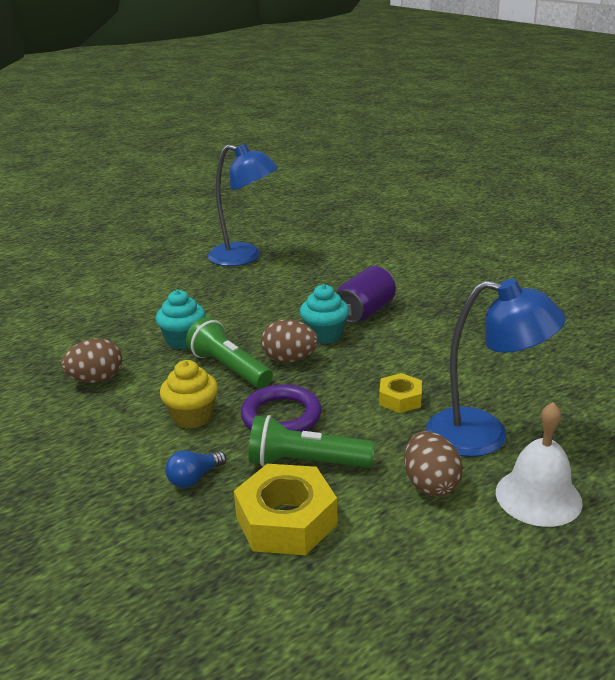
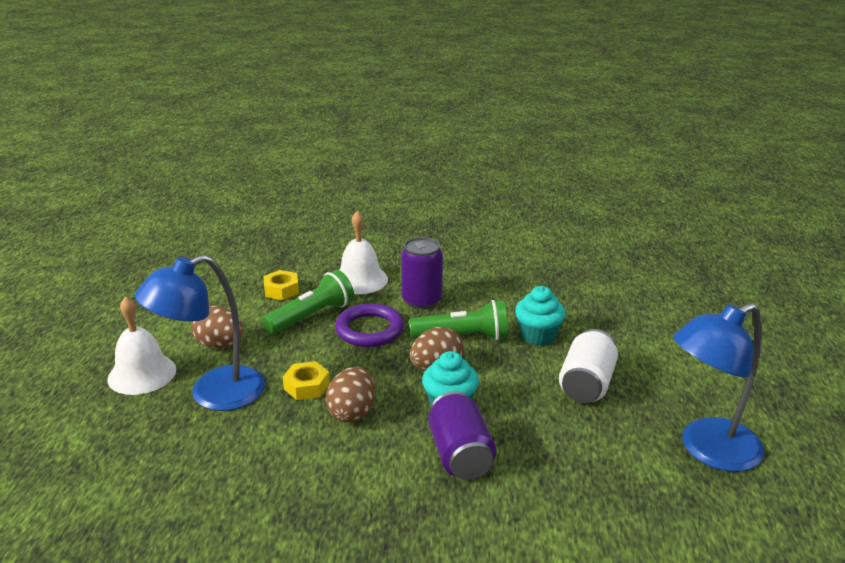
camera: 130 degrees right, 0 degrees up
(96, 379) = (523, 285): brown egg -> brown egg (352, 412)
(192, 417) = (422, 300): yellow cupcake -> purple can
(194, 478) = (360, 279): blue light bulb -> white bell
(227, 303) = (586, 384): none -> white can
(286, 520) = (281, 290): yellow nut -> yellow nut, size x0.57

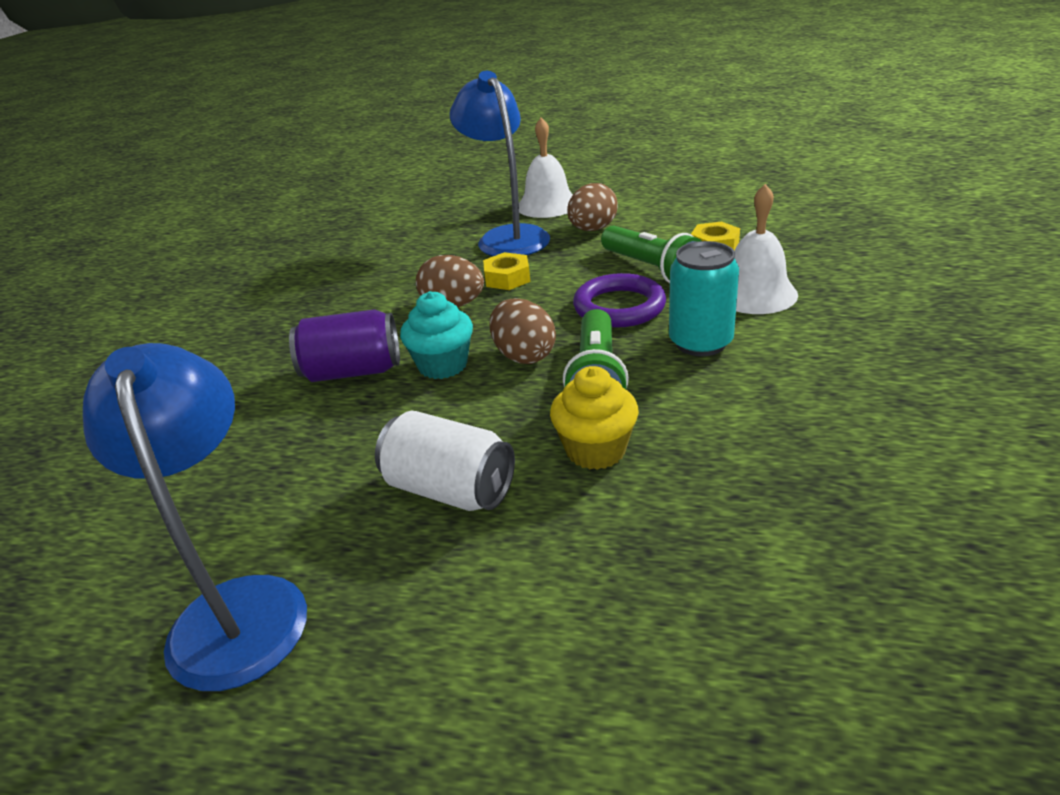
camera: 100 degrees right, 5 degrees up
(422, 300) = (700, 343): purple can -> turquoise can
(538, 336) = (595, 450): turquoise cupcake -> yellow cupcake

